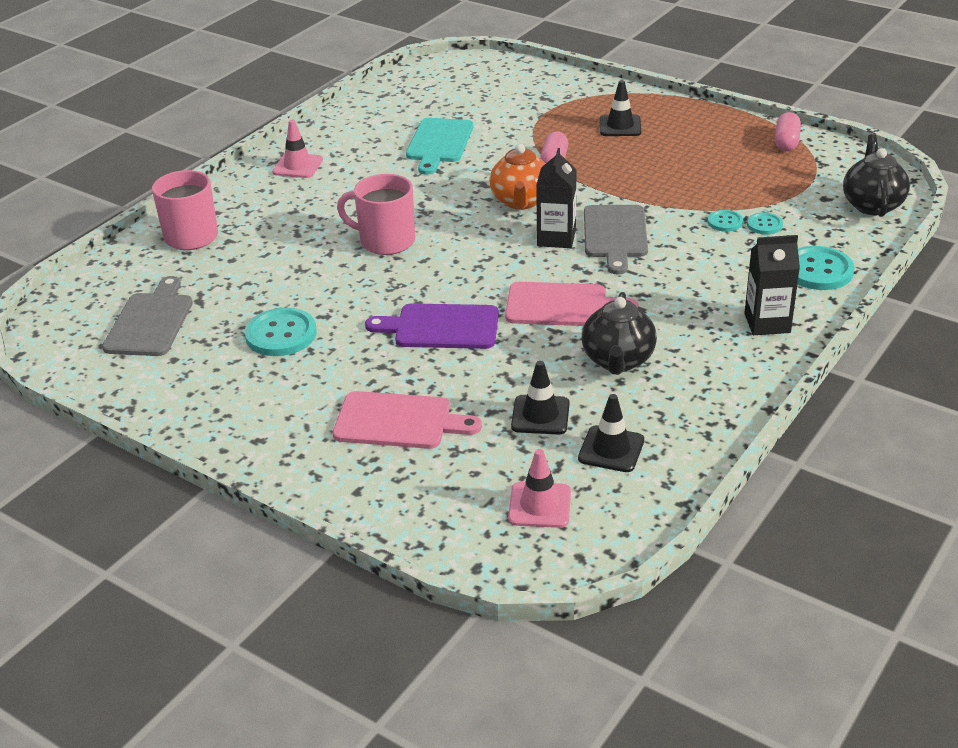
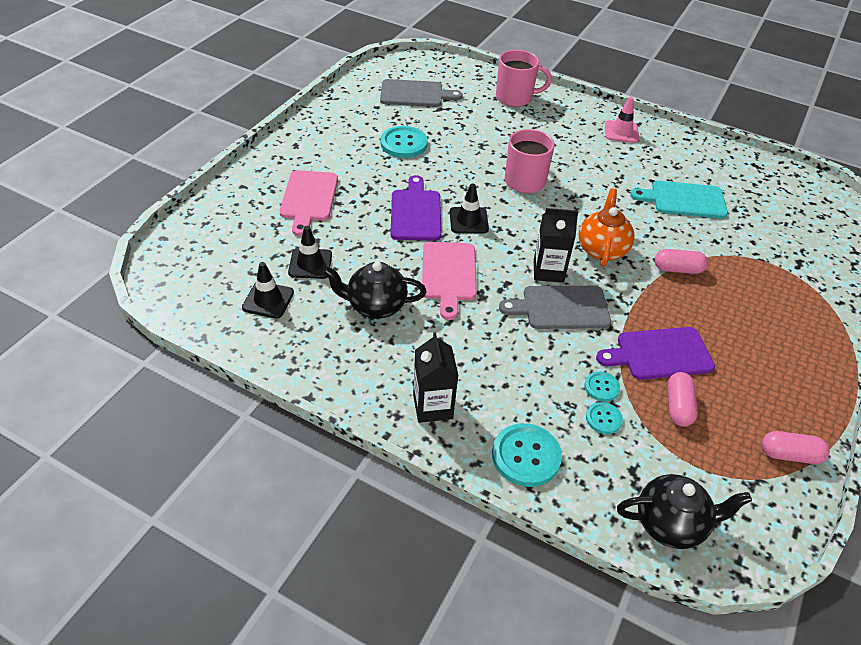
camera: 80 degrees right, 10 degrees up
(521, 201) = (602, 249): orange teapot -> orange teapot turned 105 degrees clockwise
(539, 505) = (214, 264): pink traffic cone -> none
(620, 126) = (765, 315): black traffic cone -> black traffic cone (468, 220)
(677, 186) = (659, 354): none -> purple cutting board
(742, 185) = (678, 406): none -> pink capsule

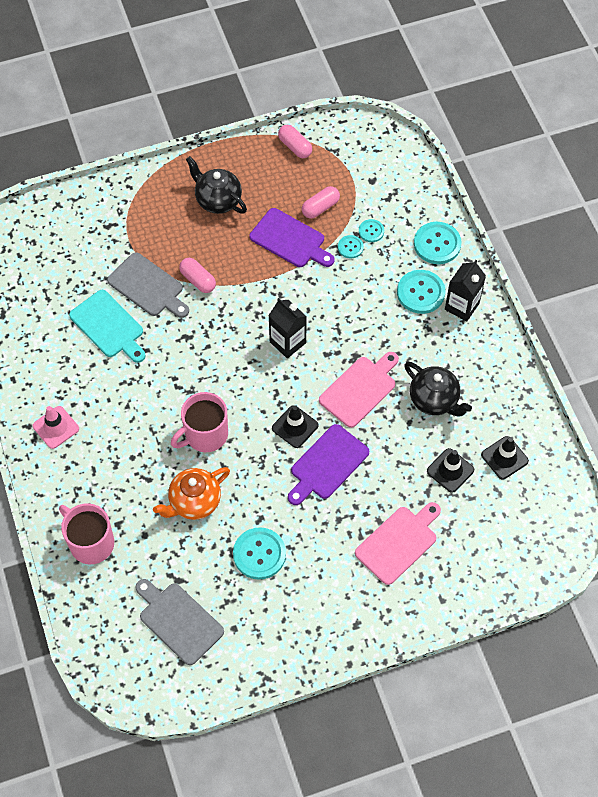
camera: 135 degrees left, 15 degrees up
(486, 391) = (420, 293): none -> turquoise button
(561, 308) = (312, 311): grey cutting board -> grey cutting board (148, 287)
(602, 249) = (228, 331): orange teapot -> orange teapot (194, 502)
(670, 524) = (399, 165): black teapot -> black teapot (218, 200)

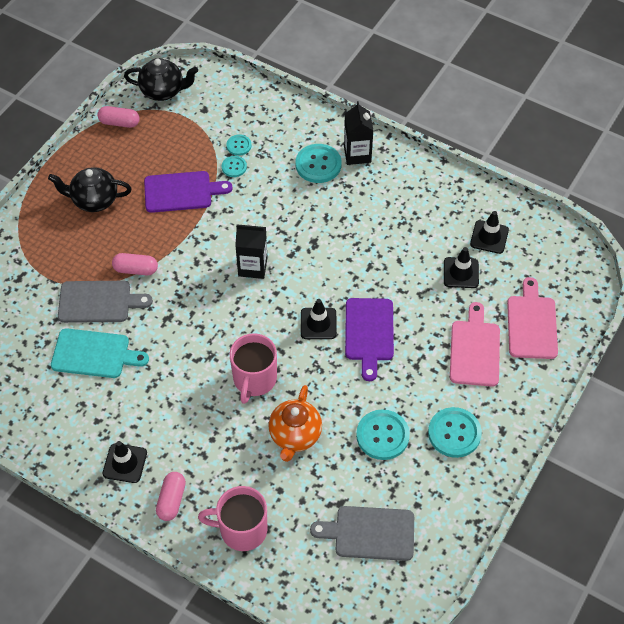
camera: 40 degrees left, 5 degrees down
(56, 427) = (125, 463): pink traffic cone -> black traffic cone
(320, 207) = (183, 153): pink capsule -> pink capsule (171, 500)
(360, 389) = (340, 262): pink cutting board -> pink cutting board (532, 324)
(434, 400) = (401, 232): black teapot -> black teapot (163, 91)
(437, 244) = (297, 123): turquoise button -> turquoise button (454, 433)

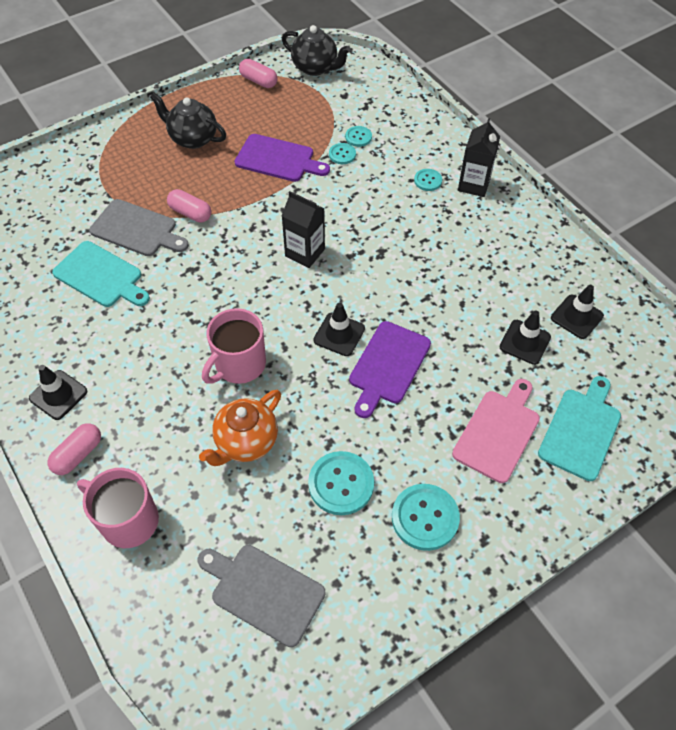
camera: 25 degrees right, 0 degrees up
(318, 164) = (428, 180): turquoise button -> turquoise button, size x0.55
(532, 324) = (581, 430): pink cutting board -> turquoise cutting board

